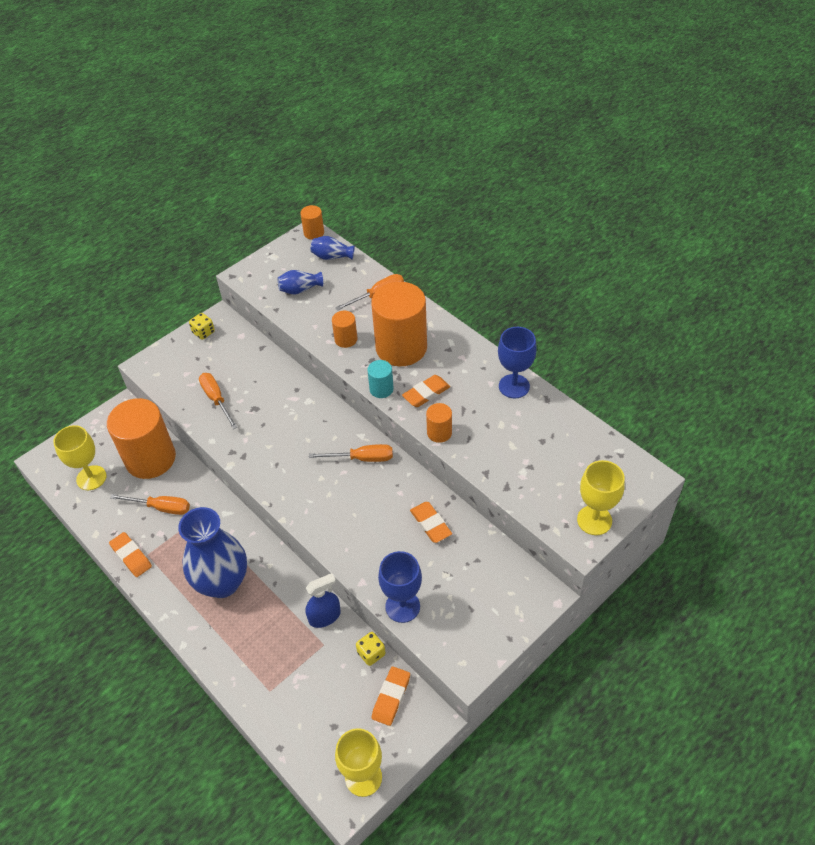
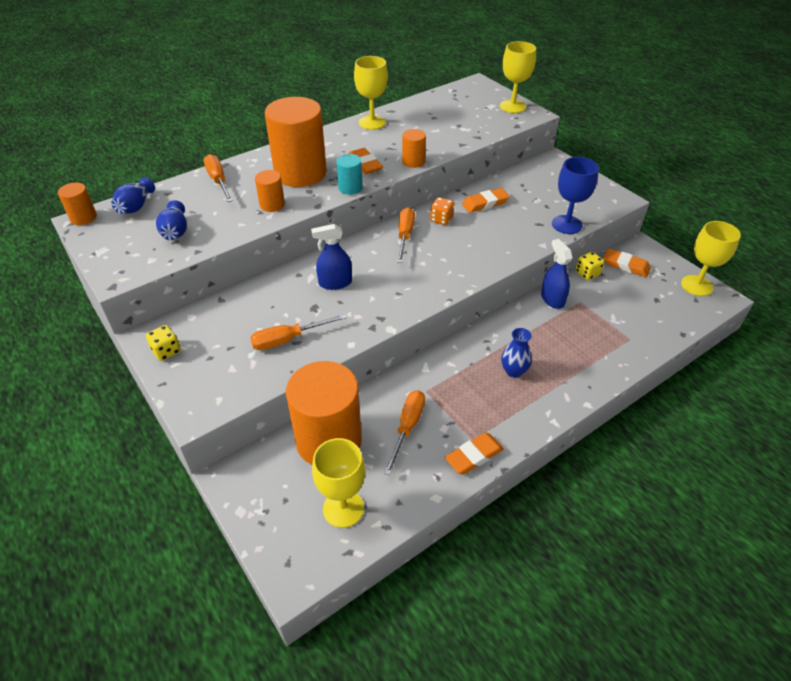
camera: 85 degrees left, 5 degrees down
(222, 582) = (513, 371): blue vase -> blue vase, size x0.45
(287, 416) = (335, 283): none -> blue spray bottle
(394, 486) = (441, 219): none -> orange dice
(514, 386) = (372, 122): blue goblet -> yellow goblet

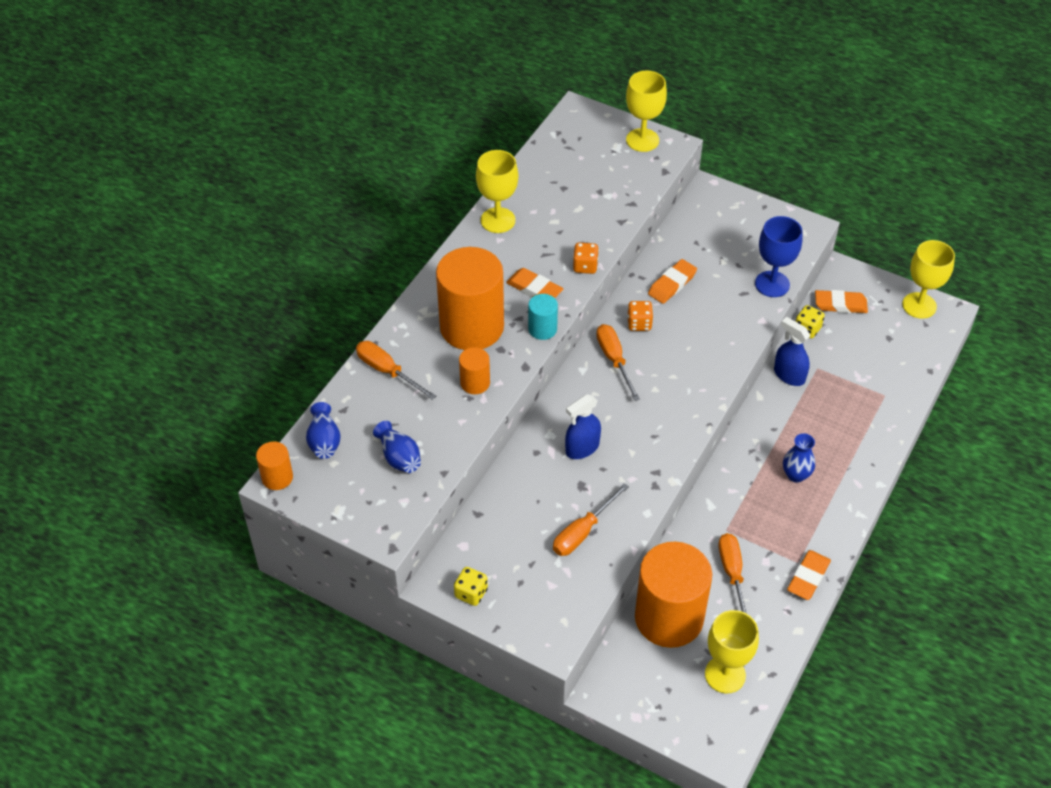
camera: 25 degrees left, 5 degrees up
(413, 161) = (585, 266): orange cylinder -> orange dice

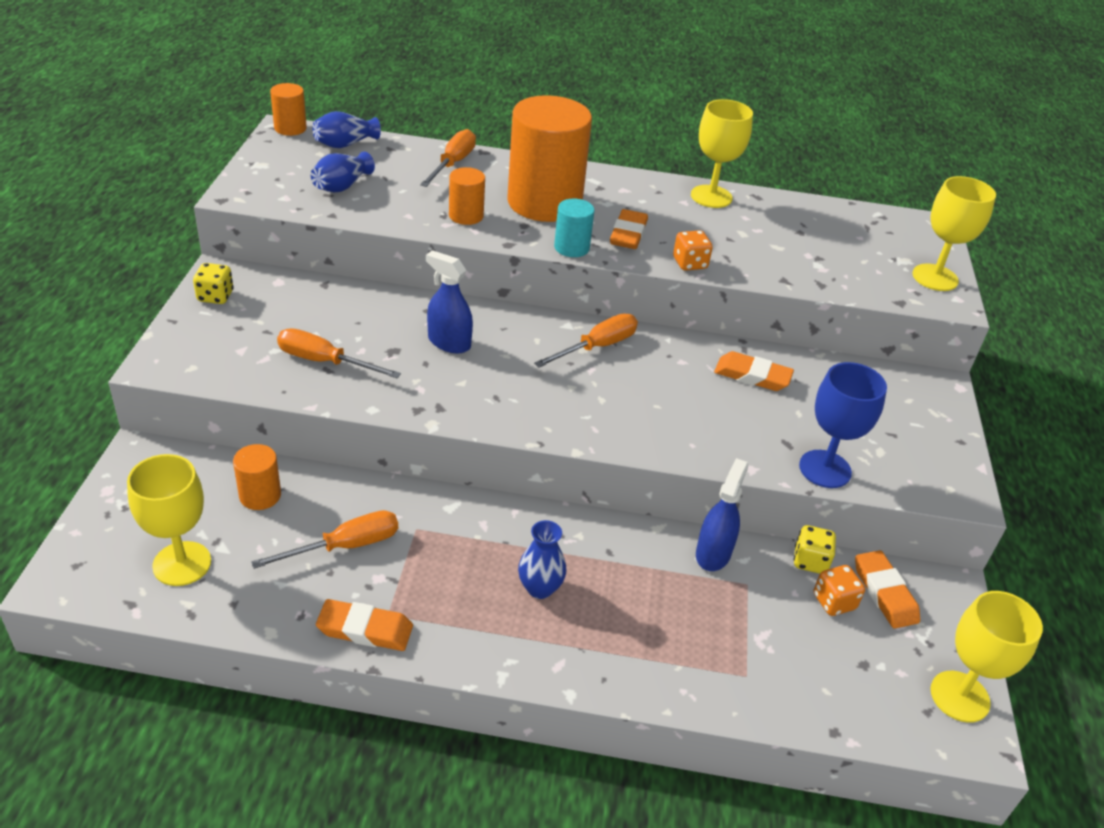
camera: 65 degrees right, 10 degrees down
(639, 324) = (667, 358): orange dice -> orange dice (834, 602)
(669, 618) = (260, 495): orange cylinder -> orange cylinder, size x0.45

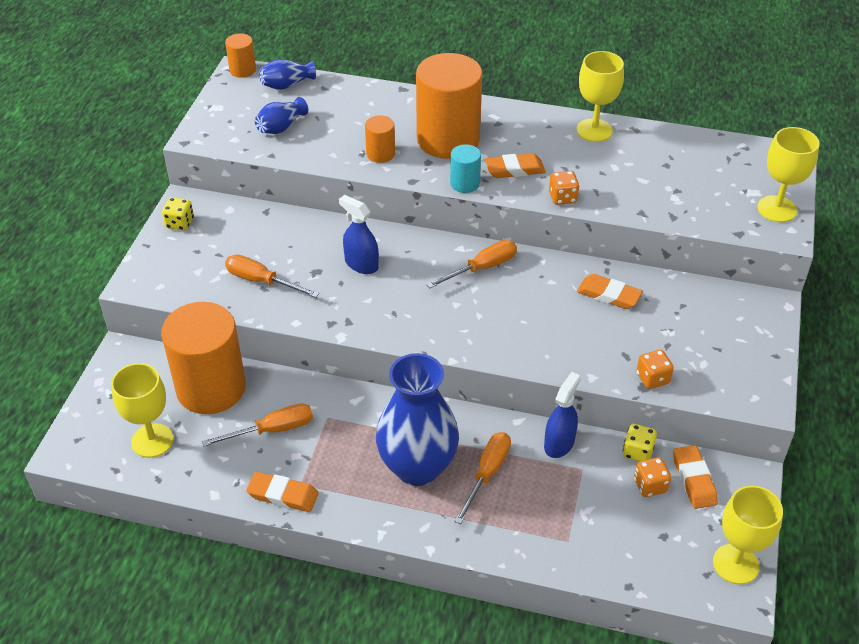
camera: 10 degrees right, 5 degrees up
(260, 495) = (211, 388): orange cylinder -> orange cylinder, size x2.22
(453, 163) = (375, 102): orange screwdriver -> orange screwdriver (487, 473)
(540, 588) = (417, 467): blue vase -> blue vase, size x2.21
(628, 234) = (514, 169): orange eraser -> orange eraser turned 60 degrees clockwise
(825, 469) = (652, 378): blue goblet -> orange dice

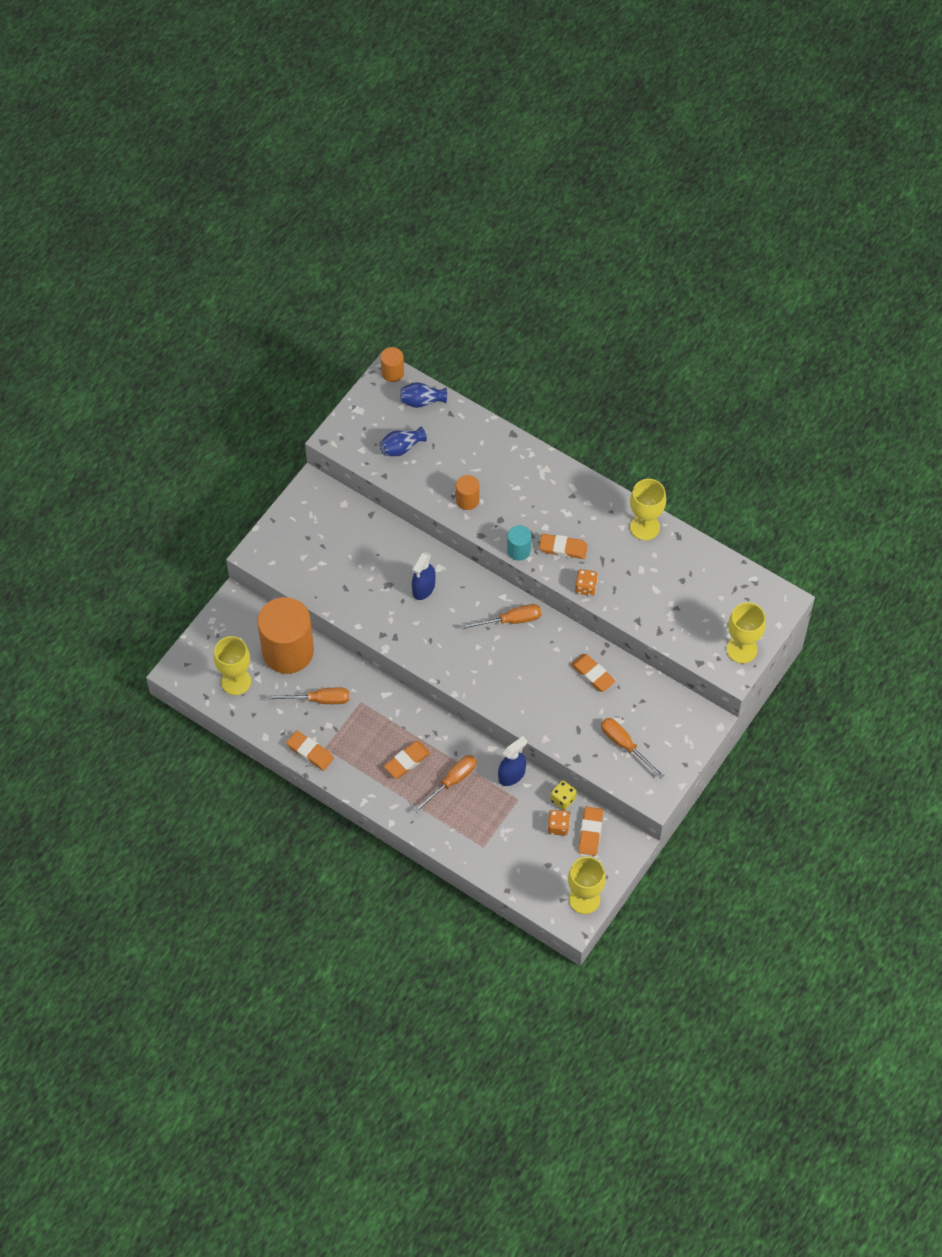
camera: 20 degrees right, 15 degrees up
(180, 223) = (303, 506): yellow dice -> none
(261, 281) = (346, 581): orange screwdriver -> orange screwdriver (624, 745)
(361, 264) = (423, 588): blue spray bottle -> blue spray bottle turned 120 degrees counterclockwise
(417, 467) = (407, 761): blue vase -> orange eraser
(448, 139) = (525, 501): orange cylinder -> none
(652, 378) = (587, 753): orange dice -> none

